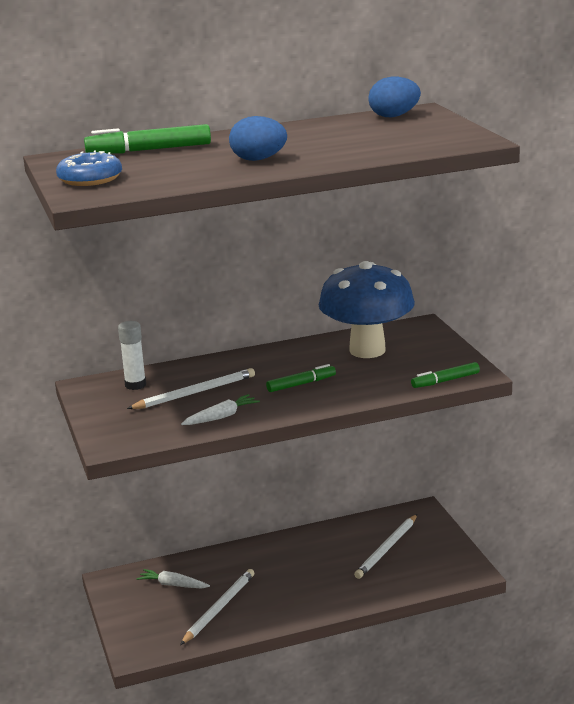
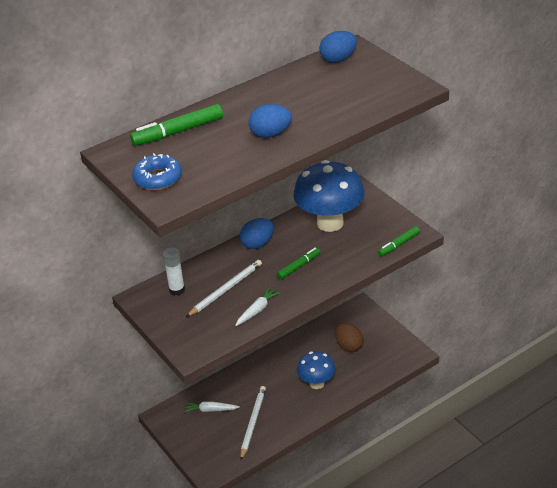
camera: 15 degrees left, 15 degrees up
(263, 357) = (257, 244): none -> blue egg
(324, 581) = (316, 383): none -> blue mushroom
(387, 549) = (349, 346): white pencil -> brown egg

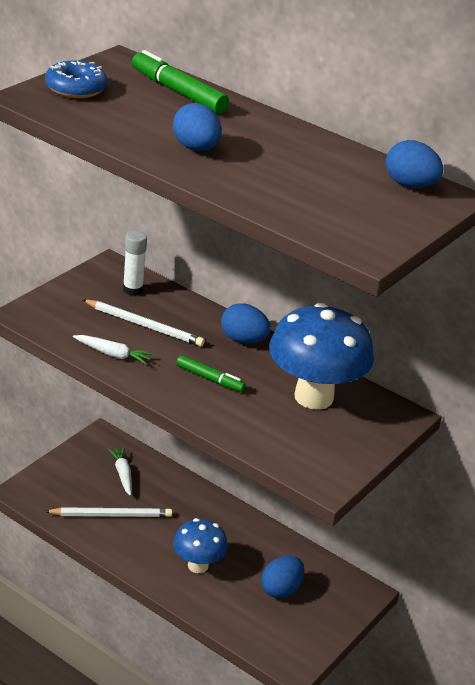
camera: 65 degrees right, 5 degrees down
(349, 346) = (281, 589): brown egg -> blue egg
(399, 245) = (292, 466): green marker -> none

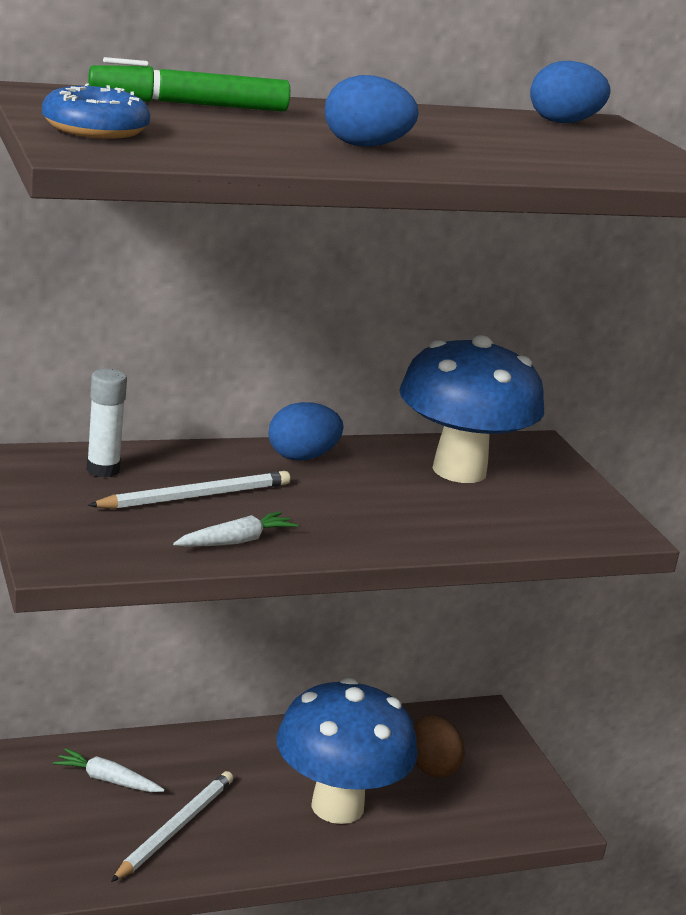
camera: 55 degrees left, 10 degrees down
(198, 565) = (337, 806): blue mushroom -> blue mushroom, size x1.72
(210, 379) = (360, 508): green marker -> none
(281, 589) = (432, 767): blue egg -> brown egg

